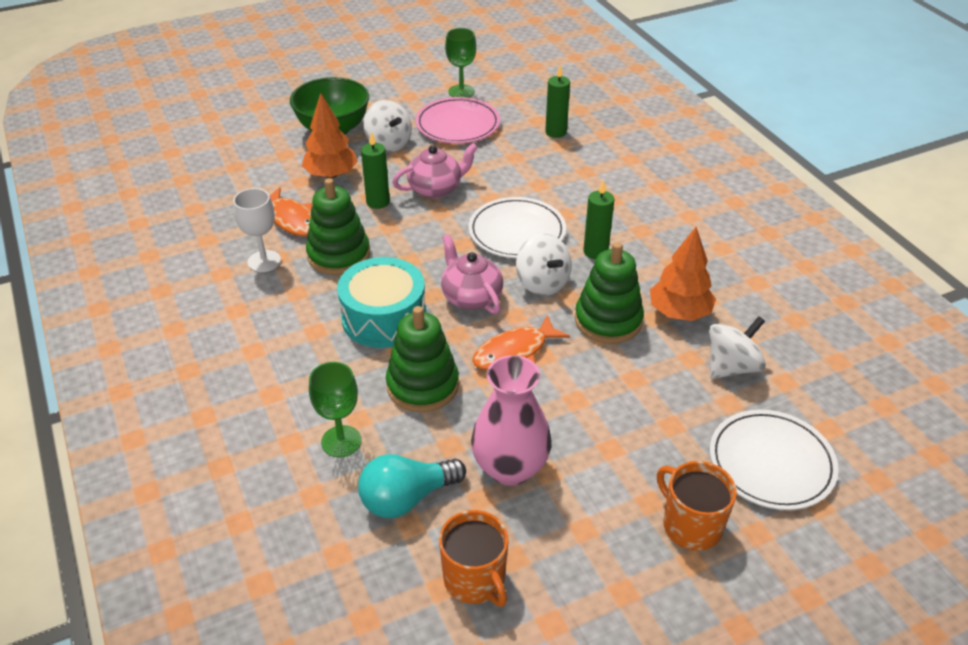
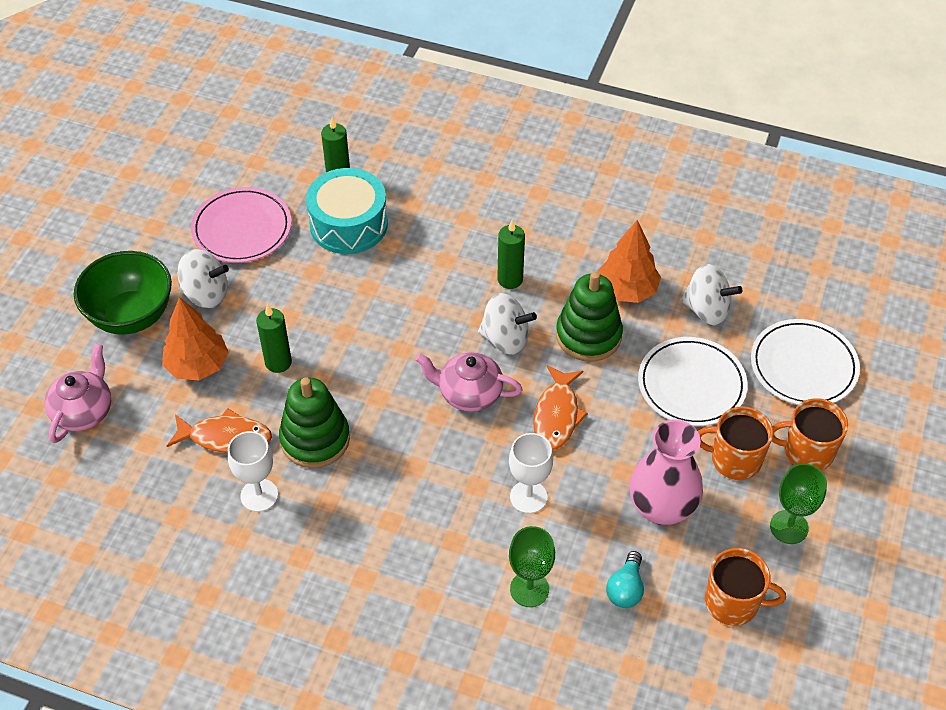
camera: 45 degrees left, 10 degrees up
(384, 317) = (427, 465): turquoise drum -> turquoise drum (348, 224)
(407, 498) = (625, 589): turquoise light bulb -> turquoise light bulb, size x0.65
(422, 385) = (528, 497): green stacking toy -> white goblet
(436, 188) = (310, 311): pink teapot -> pink teapot (84, 411)
(461, 92) = (198, 188): green goblet -> green goblet (789, 527)
(517, 232) = (429, 305): white plate -> white plate (691, 385)
(616, 482) = (734, 459): none -> orange mug
(731, 367) = (706, 310): white spinning top -> white spinning top turned 105 degrees clockwise

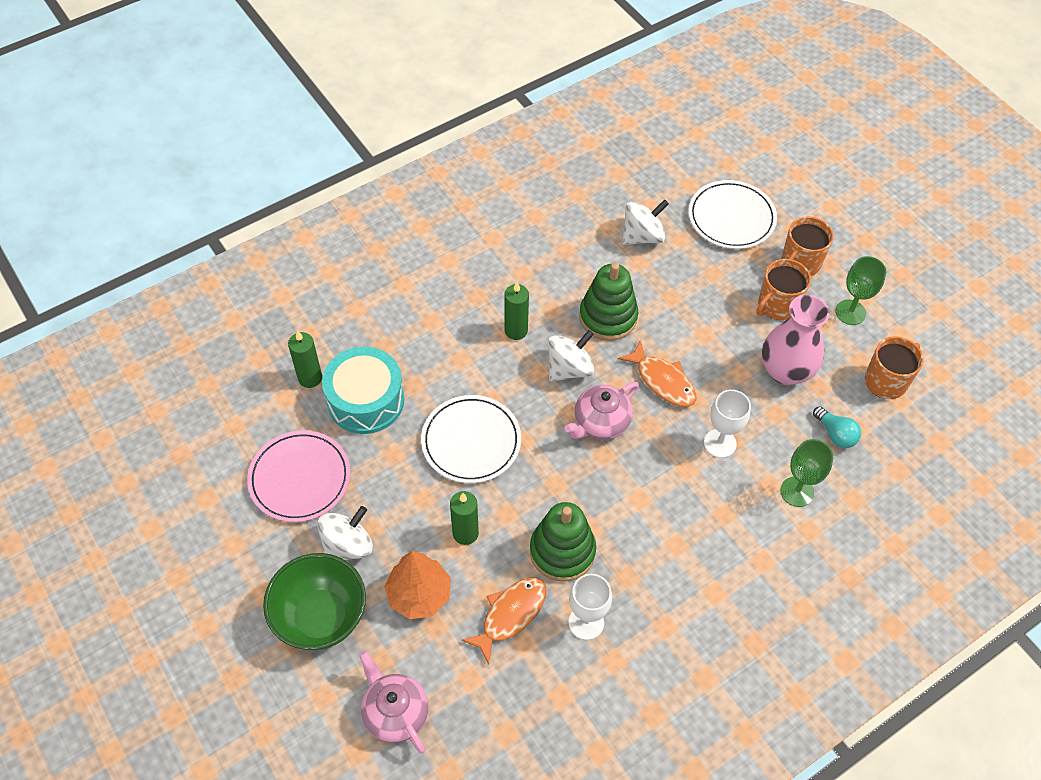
camera: 55 degrees left, 5 degrees up
(627, 290) = (586, 268): orange tree -> none
(691, 385) = (698, 287): white plate -> white plate (471, 441)

